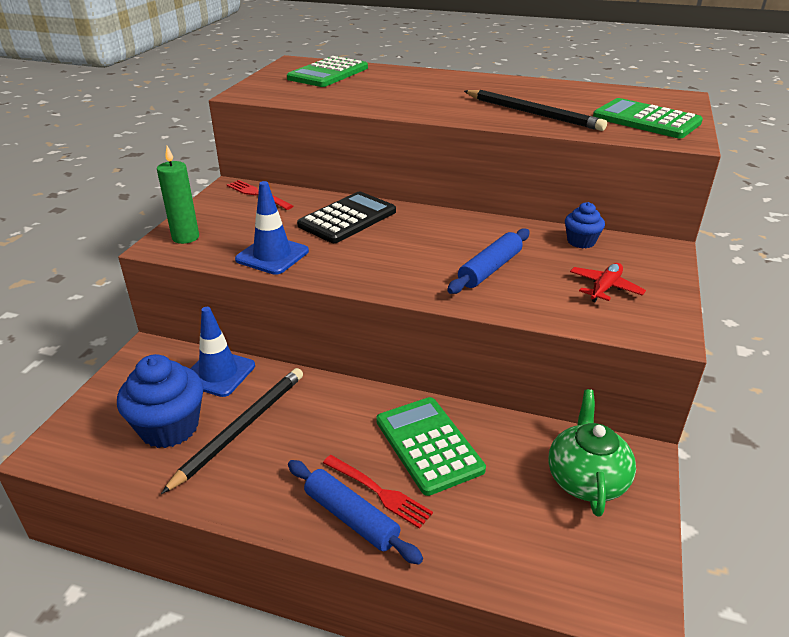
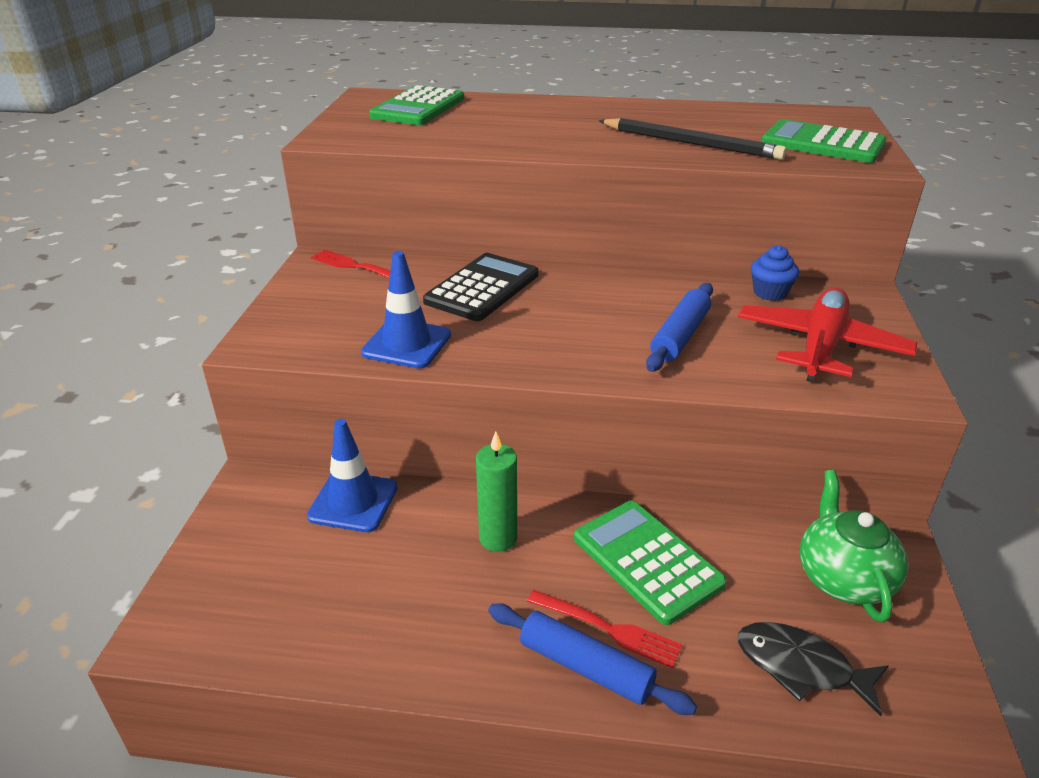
camera: 10 degrees left, 0 degrees up
(169, 427) = (312, 582): blue cupcake -> none
(185, 237) = (284, 331): green candle -> green candle (498, 538)
(241, 428) = (407, 570): black pencil -> none
(523, 543) = (800, 667): none -> black fish
(605, 288) = (820, 346): red plane -> red plane, size x1.89

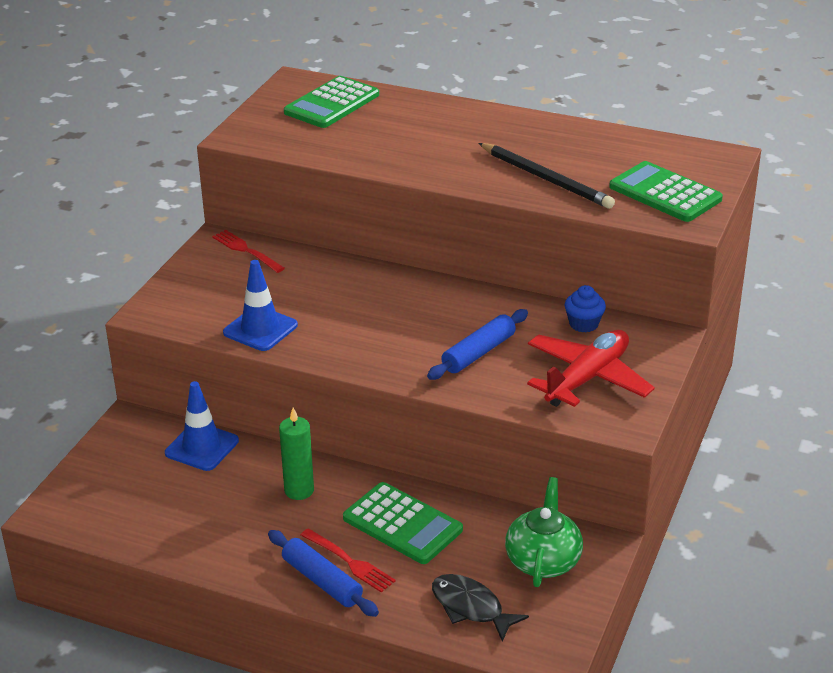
camera: 15 degrees right, 0 degrees up
(482, 288) = (342, 286): black calculator -> none
(647, 560) = (402, 524): green calculator -> green calculator turned 150 degrees clockwise

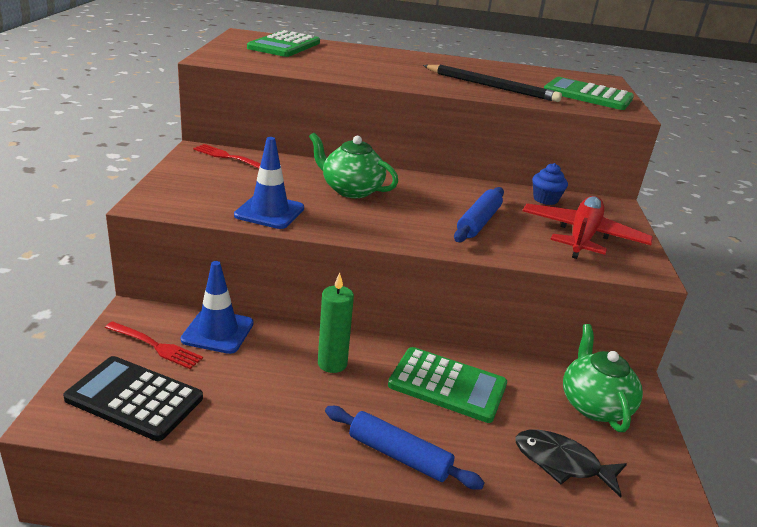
camera: 20 degrees left, 5 degrees down
(112, 504) = (134, 398): none -> black calculator
(349, 562) = (416, 430): red fork -> red fork (155, 346)
(360, 302) = (351, 190): none -> green teapot

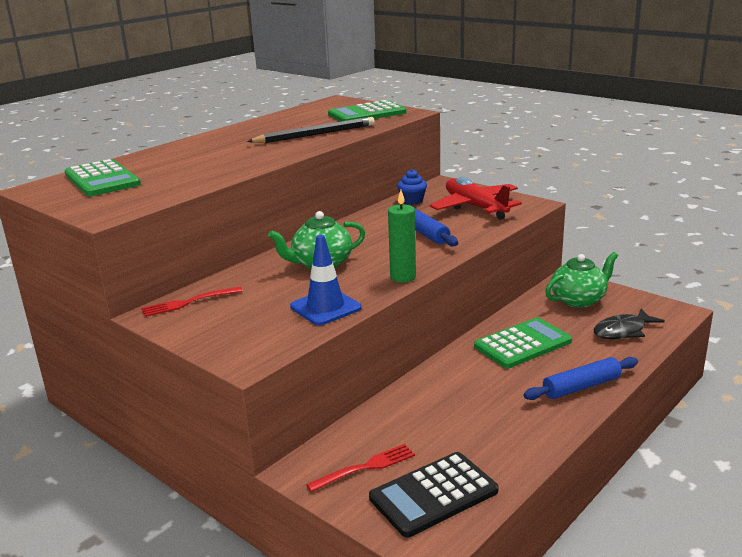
camera: 50 degrees left, 5 degrees down
(218, 331) = (372, 428): blue traffic cone -> none
(332, 363) = (461, 384): green candle -> green candle (403, 277)
(594, 405) = (579, 300): green teapot -> green teapot turned 120 degrees clockwise

